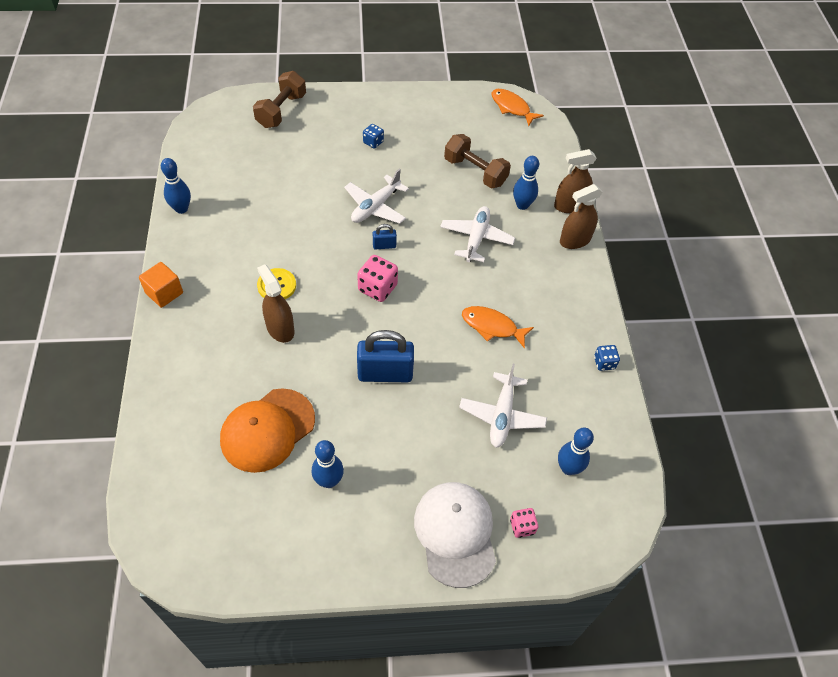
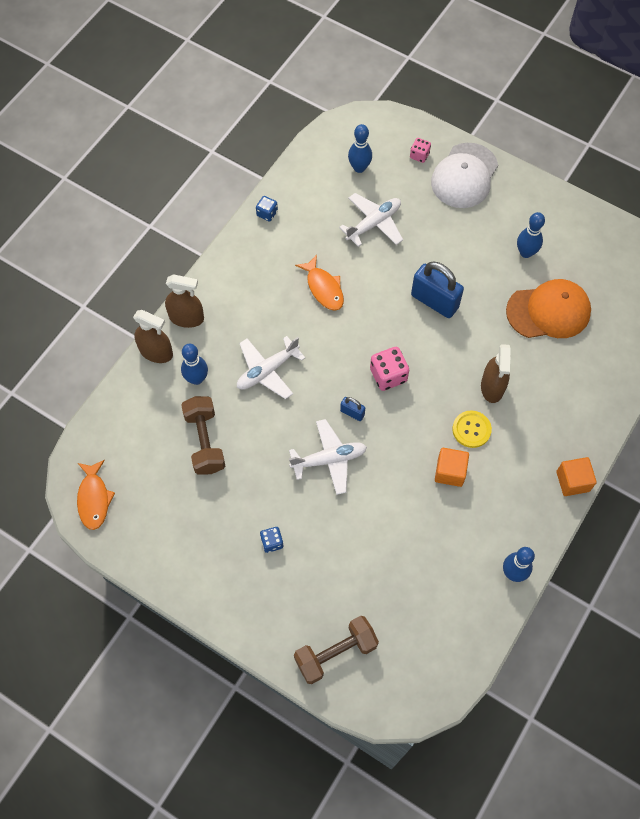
camera: 140 degrees left, 10 degrees up
(274, 247) = (450, 472): none -> orange cube

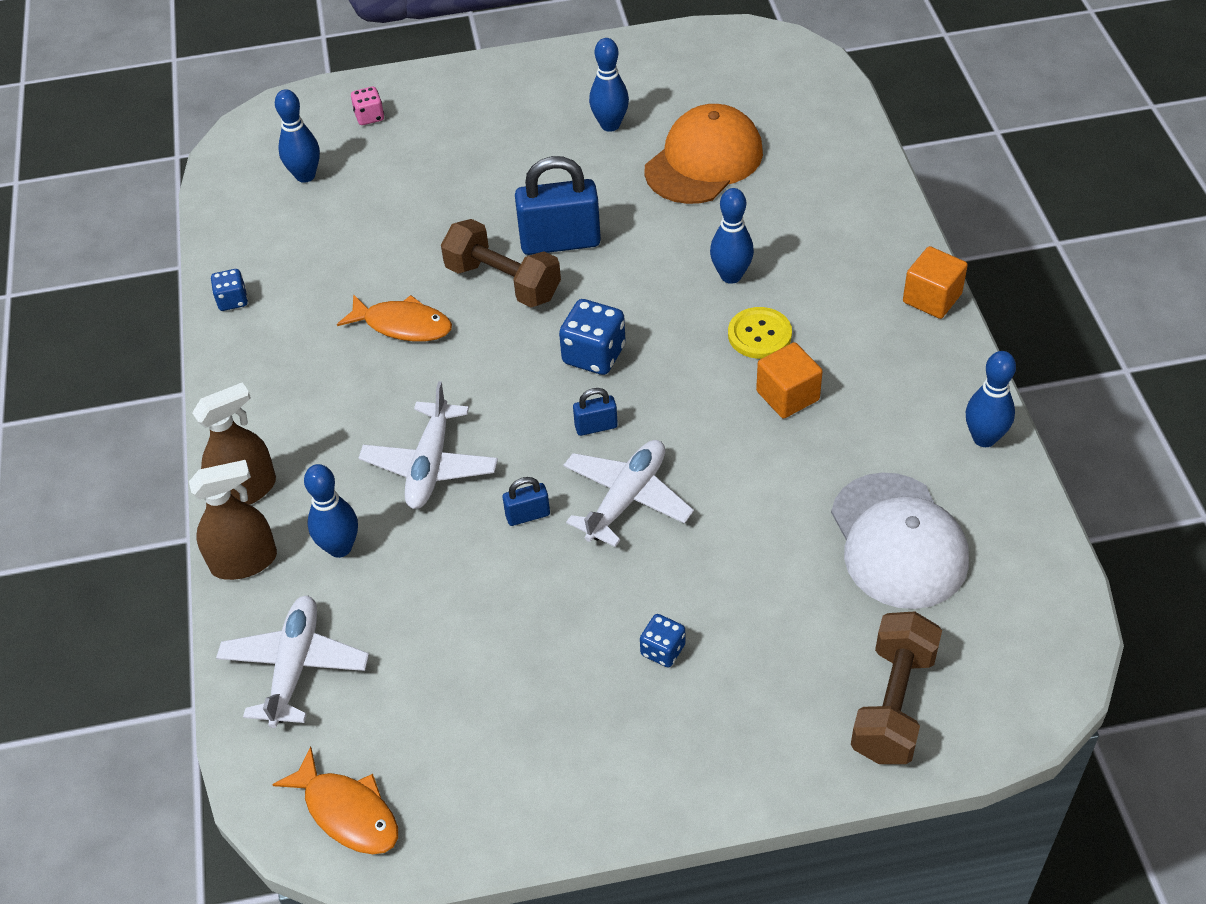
camera: 40 degrees left, 15 degrees down
(205, 441) = (435, 610): brown dumbbell -> brown dumbbell (503, 282)
(282, 430) = (528, 515): none -> blue padlock
(374, 223) = (391, 218): white plane -> white plane (295, 667)
(388, 375) = (594, 355): pink dice -> blue dice
(464, 176) = (449, 101): white cap -> white cap (898, 541)
(492, 387) = (731, 276): brown spray bottle -> blue bowling pin

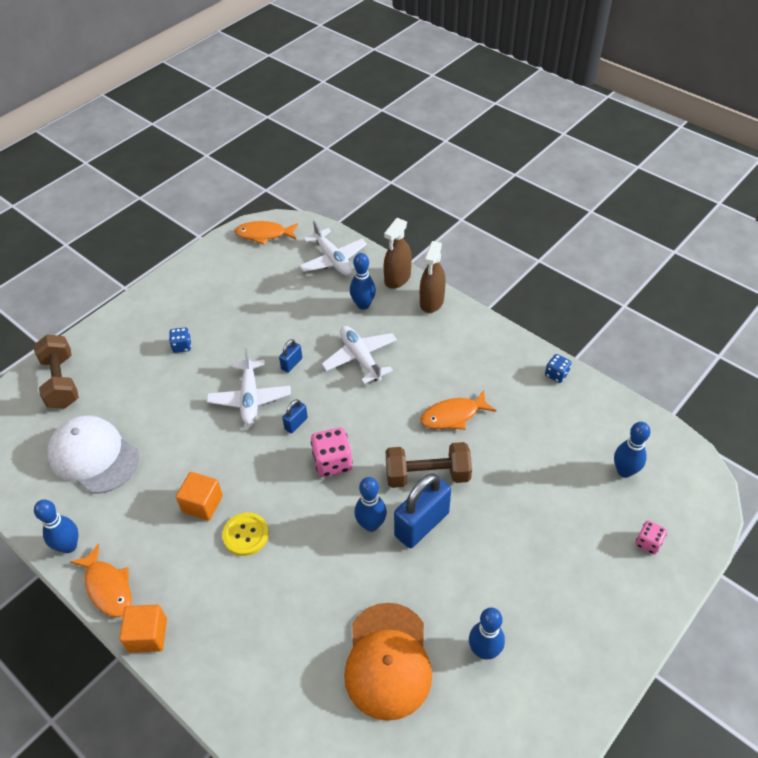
camera: 140 degrees right, 0 degrees up
(594, 355) = (332, 462): blue dice -> pink dice
(731, 276) = (294, 568): blue bowling pin -> blue bowling pin (371, 524)
(955, 367) = (108, 587): none -> orange fish

